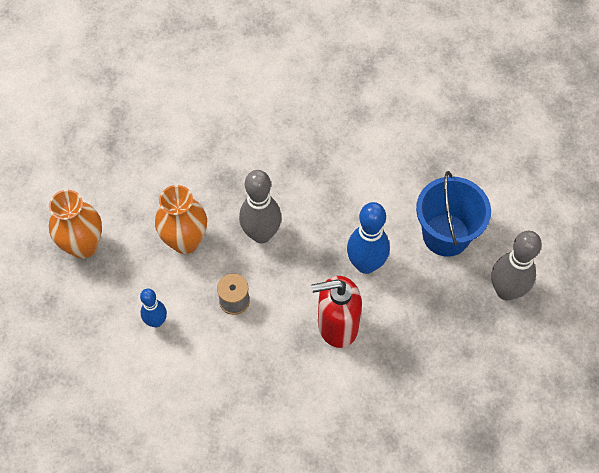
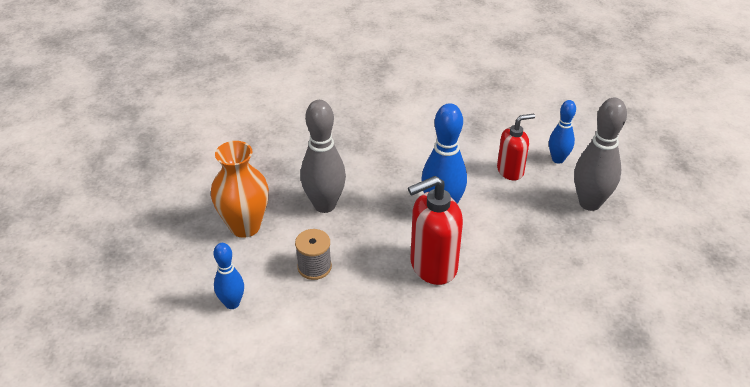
camera: 15 degrees left, 20 degrees down
(83, 245) = (132, 251): orange vase -> none
(446, 235) = (510, 171): blue bucket -> red soap dispenser
(497, 231) = (558, 159): none -> blue bowling pin

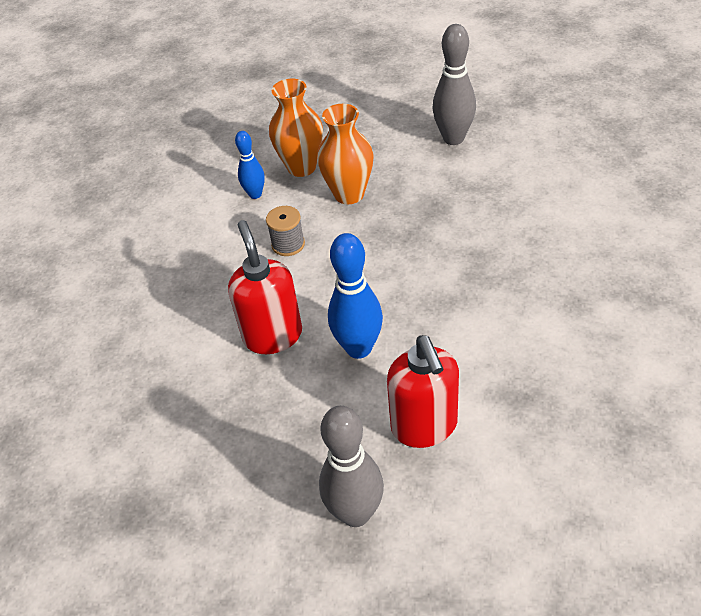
camera: 100 degrees right, 5 degrees up
(193, 267) = (301, 167): none -> orange vase
(324, 205) = (373, 249): grey bowling pin -> grey bowling pin (453, 138)
(510, 171) = (424, 426): red soap dispenser -> red soap dispenser, size x1.57
(558, 159) = (448, 489): blue bowling pin -> none

